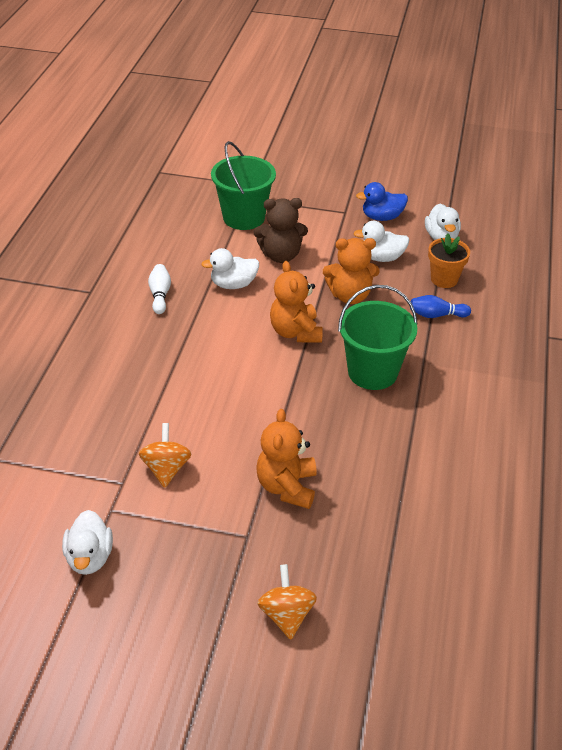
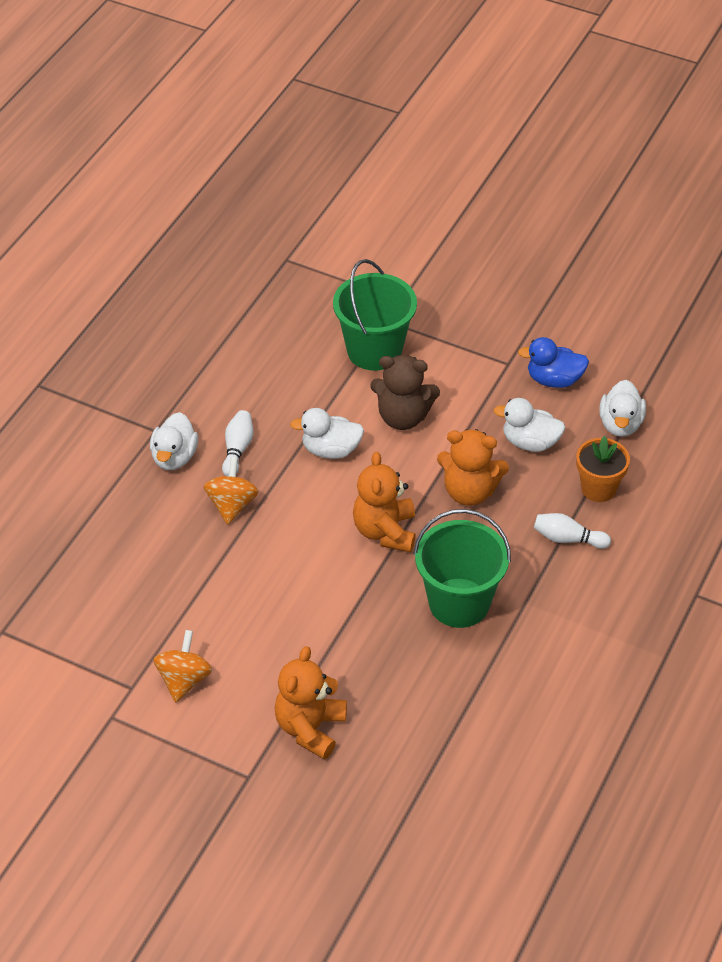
camera: 15 degrees right, 5 degrees up
(90, 557) = (77, 765): white duck -> white duck (174, 457)
(286, 614) = (263, 871): orange spinning top -> orange spinning top (232, 505)
(436, 315) = (568, 539): blue bowling pin -> white bowling pin

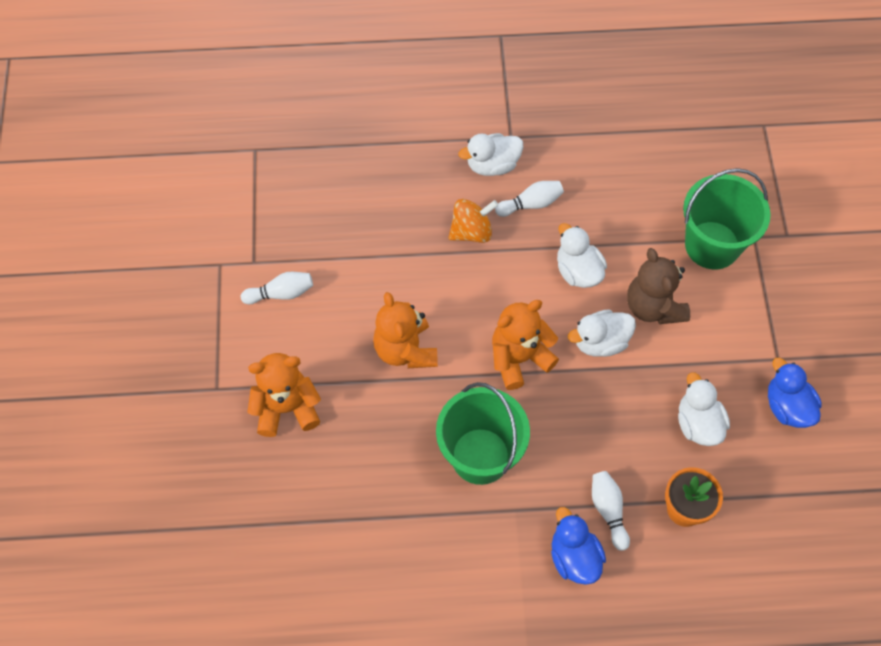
camera: 60 degrees right, 15 degrees up
(184, 680) = (281, 293): orange spinning top -> white bowling pin
(469, 491) = (607, 402): orange teddy bear -> orange teddy bear (405, 350)
(594, 582) = (574, 557): none -> blue duck
(620, 424) = (776, 491): white duck -> white duck (600, 342)

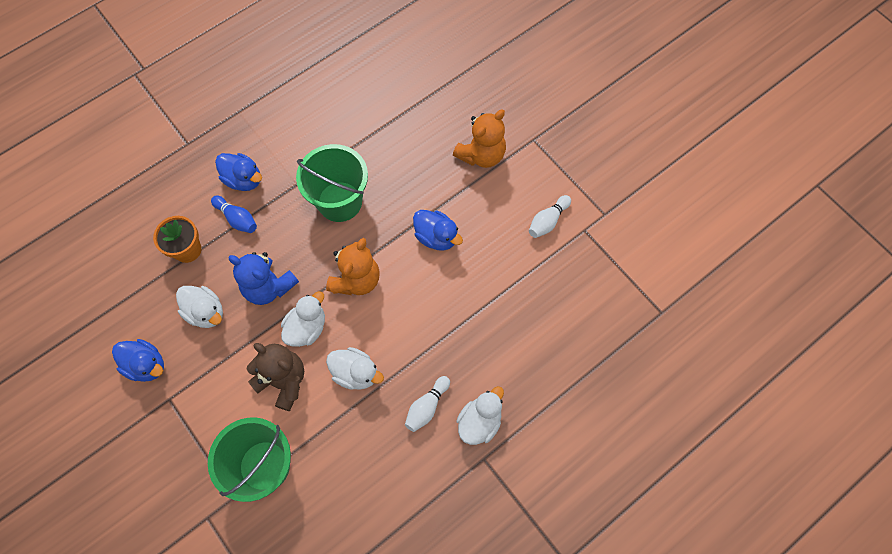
camera: 145 degrees right, 5 degrees up
(405, 350) = (436, 237): orange teddy bear -> blue duck
(471, 231) = (455, 353): orange spinning top -> none
(608, 511) = (237, 219): white bowling pin -> blue bowling pin
(616, 409) = (268, 287): none -> blue teddy bear

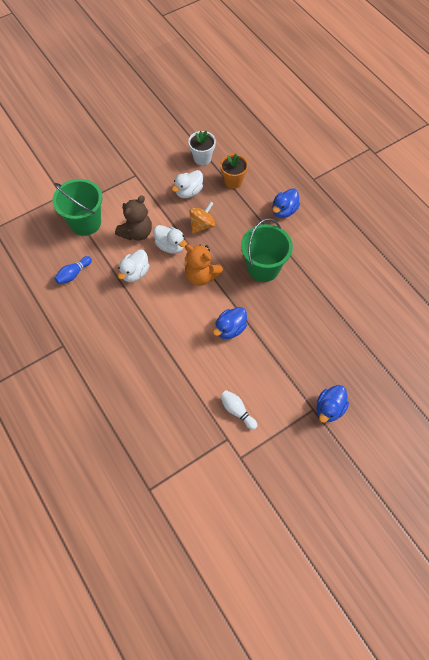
camera: 95 degrees right, 5 degrees down
(139, 298) = (202, 158): none -> white flower pot
(146, 365) = (158, 163): blue duck -> blue duck (329, 408)
(237, 219) = (254, 207): blue bowling pin -> blue bowling pin (73, 274)
(268, 287) = (202, 225): blue teddy bear -> orange spinning top
(427, 407) = (104, 313): white bowling pin -> none
(479, 421) = (88, 345): white duck -> none
(481, 155) = (299, 367): orange teddy bear -> none

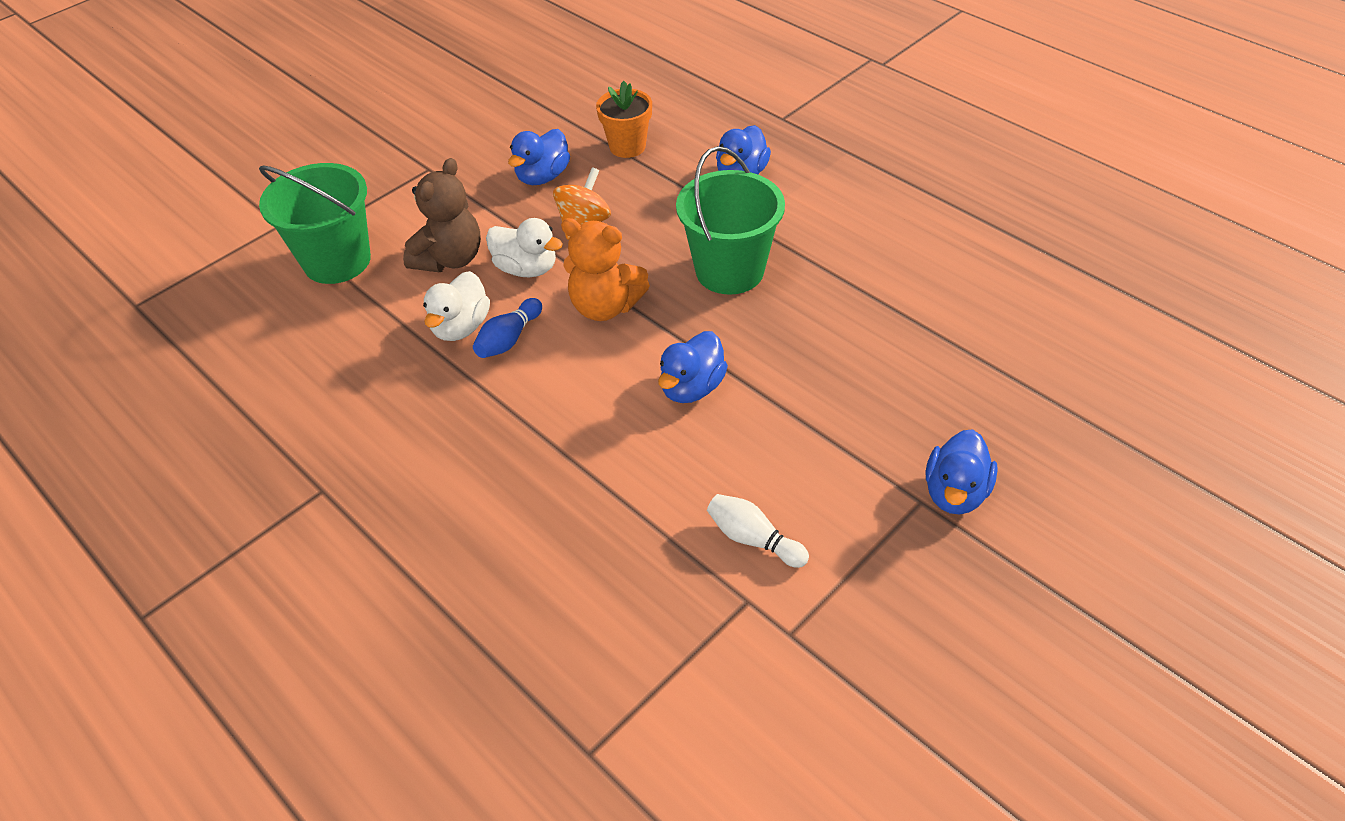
camera: 10 degrees left, 15 degrees down
(73, 274) = (325, 353): blue bowling pin -> blue bowling pin (509, 339)
(188, 192) = (543, 177): white duck -> blue duck
(202, 158) = (556, 122): white flower pot -> none

